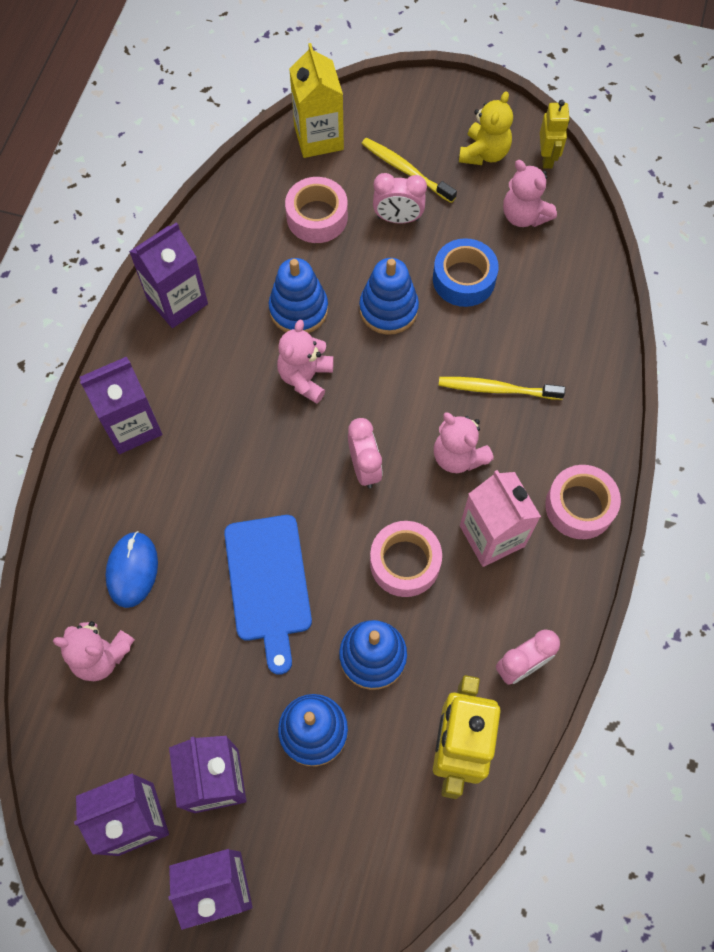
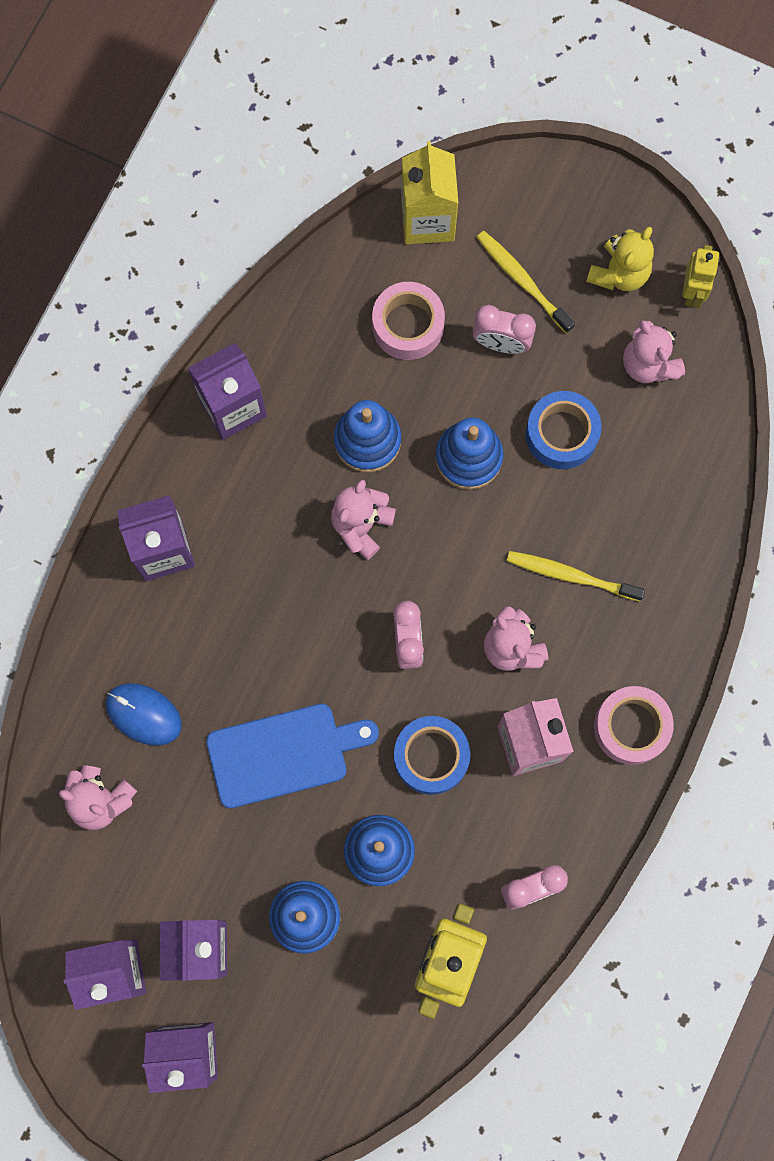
camera: 10 degrees right, 10 degrees up
(132, 570) = (143, 714): blue mouse -> blue mouse turned 75 degrees counterclockwise
(268, 583) = (283, 754): blue cutting board -> blue cutting board turned 105 degrees counterclockwise
(405, 562) = (431, 756): pink tape -> blue tape

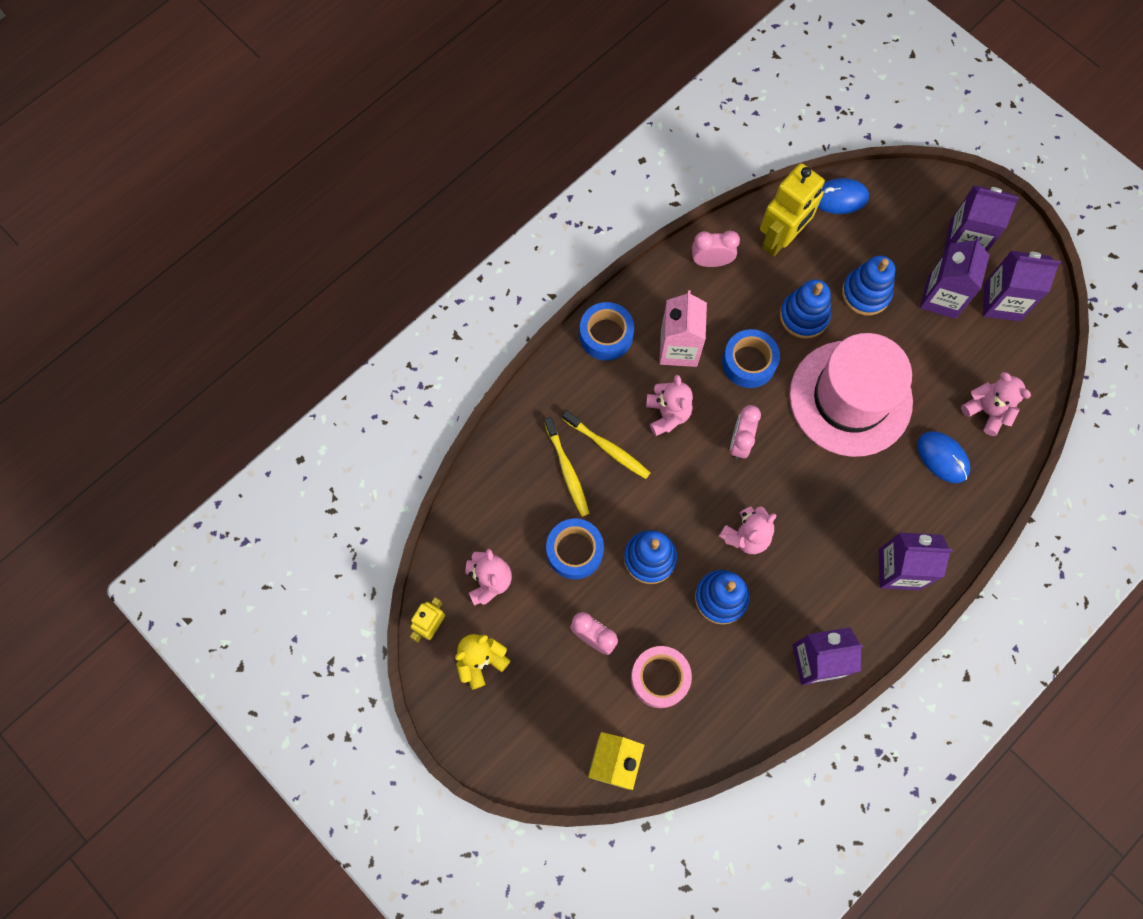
camera: 160 degrees left, 5 degrees down
(283, 754) = (850, 398): blue cutting board -> pink hat
(383, 1057) = (840, 198): none -> blue mouse
(522, 281) = (558, 682): yellow toothbrush -> yellow toothbrush (567, 470)
(631, 727) = (606, 335): pink tape -> blue tape

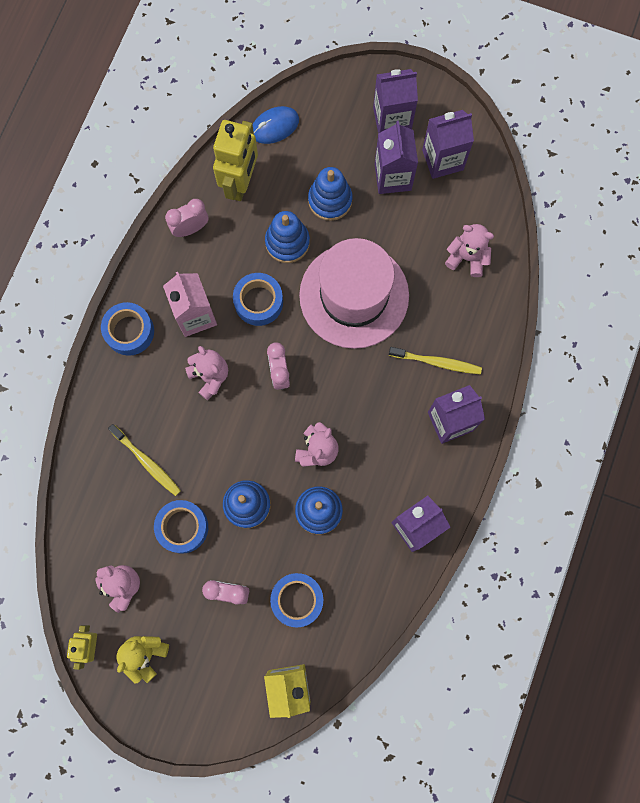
camera: 25 degrees left, 5 degrees up
(607, 447) = (172, 427): yellow toothbrush -> yellow toothbrush (436, 362)
(660, 678) = (297, 599): pink tape -> blue tape
(942, 458) = (447, 313): blue mouse -> none

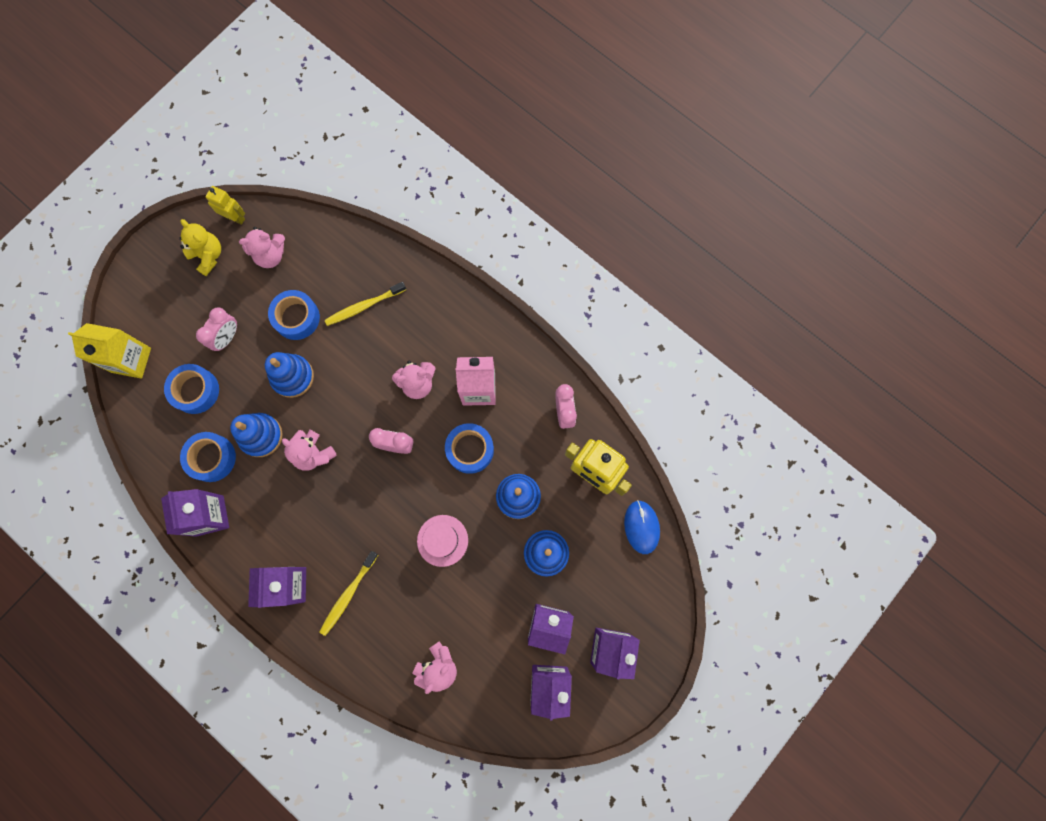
camera: 110 degrees right, 0 degrees up
(129, 331) = (486, 328): blue tape -> blue tape (211, 458)
(354, 295) = (442, 540): pink hat -> pink hat, size x0.47

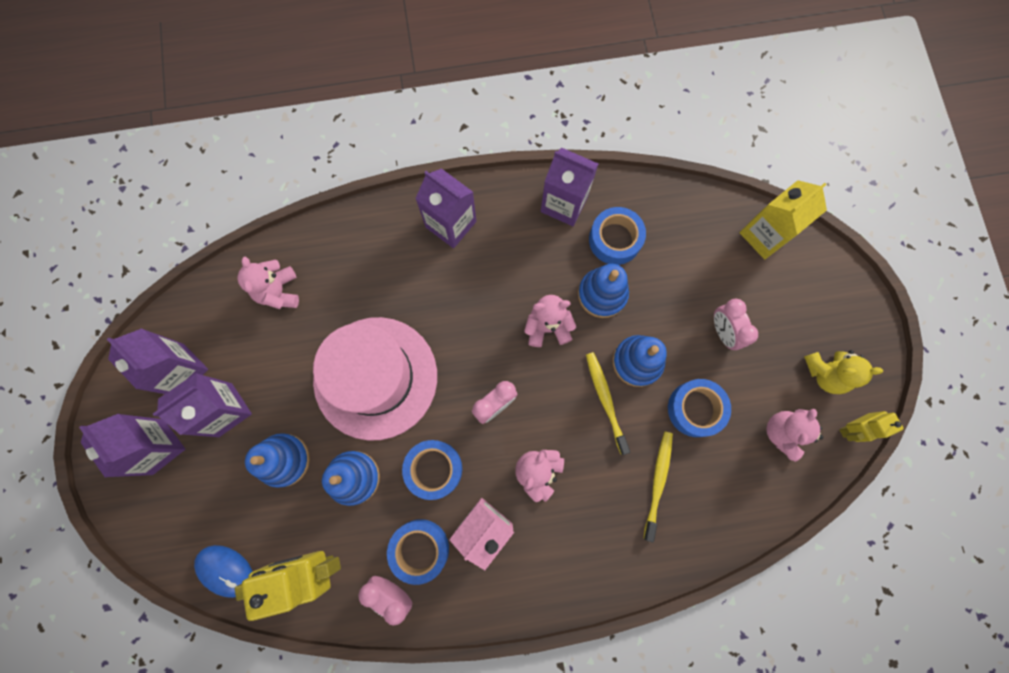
camera: 130 degrees right, 0 degrees up
(195, 391) = (690, 269): blue tape -> blue tape (420, 549)
(348, 594) = (401, 265): yellow toothbrush -> yellow toothbrush (605, 401)
(442, 540) = (375, 377): pink hat -> pink hat, size x2.13

